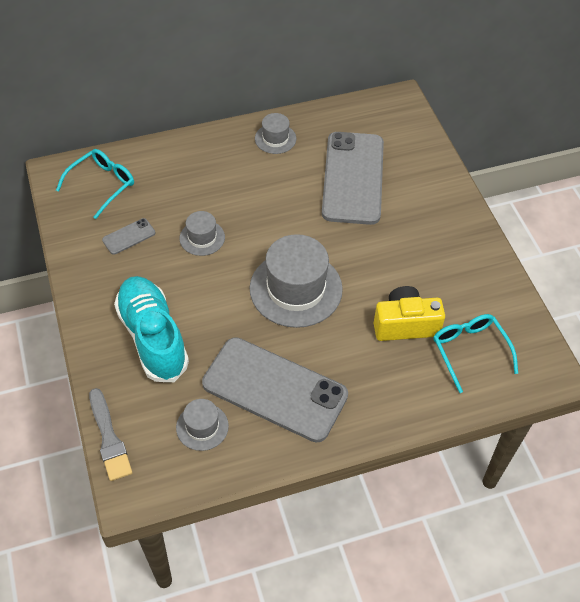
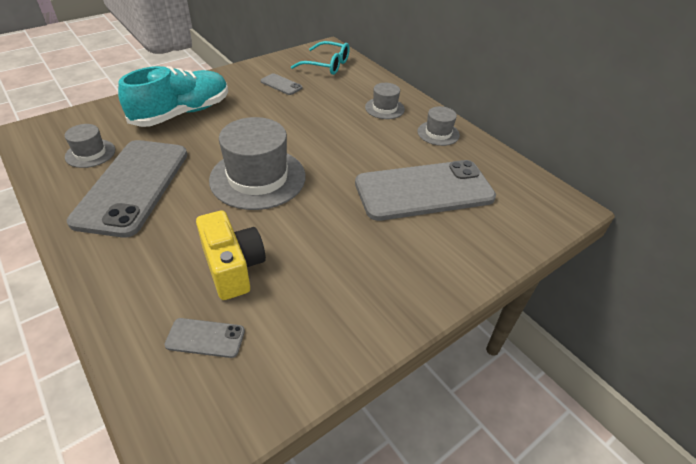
camera: 70 degrees right, 10 degrees down
(109, 438) = (81, 113): grey brush -> none
(202, 238) = (296, 116): grey hat -> grey hat (384, 108)
(470, 351) = (205, 338): turquoise glasses -> grey phone

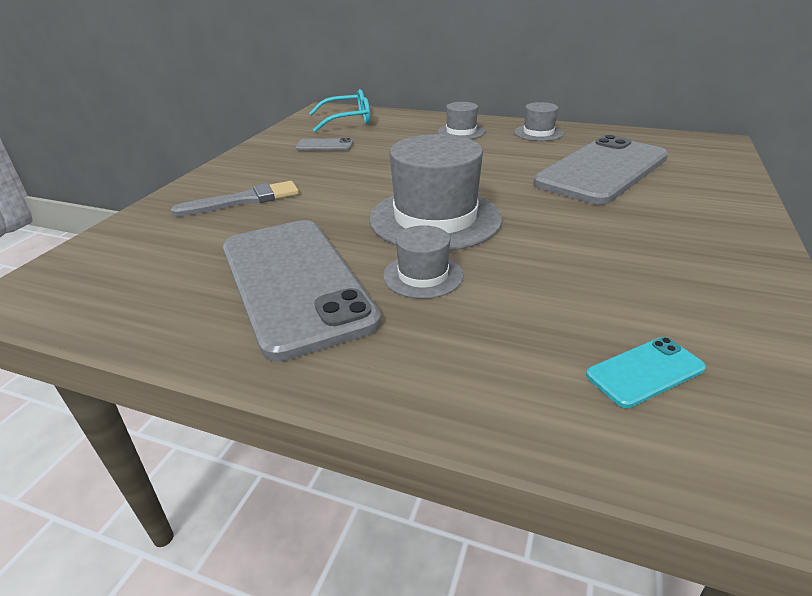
camera: 30 degrees left, 10 degrees down
(90, 153) = (172, 277): grey hat -> grey hat (423, 275)
(182, 113) = (244, 200): turquoise shoe -> grey brush
(205, 338) = (645, 372): grey phone -> turquoise phone
(233, 267) = (550, 297): yellow camera -> none

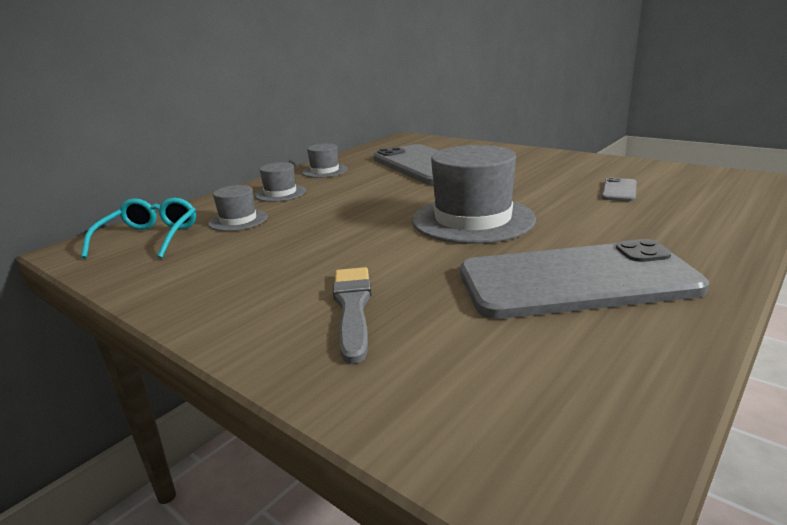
camera: 70 degrees left, 10 degrees down
(325, 146) = (223, 254): grey phone -> grey phone (619, 190)
(423, 275) = (573, 232): grey hat -> grey hat (238, 220)
(645, 372) = (689, 193): turquoise phone -> none

